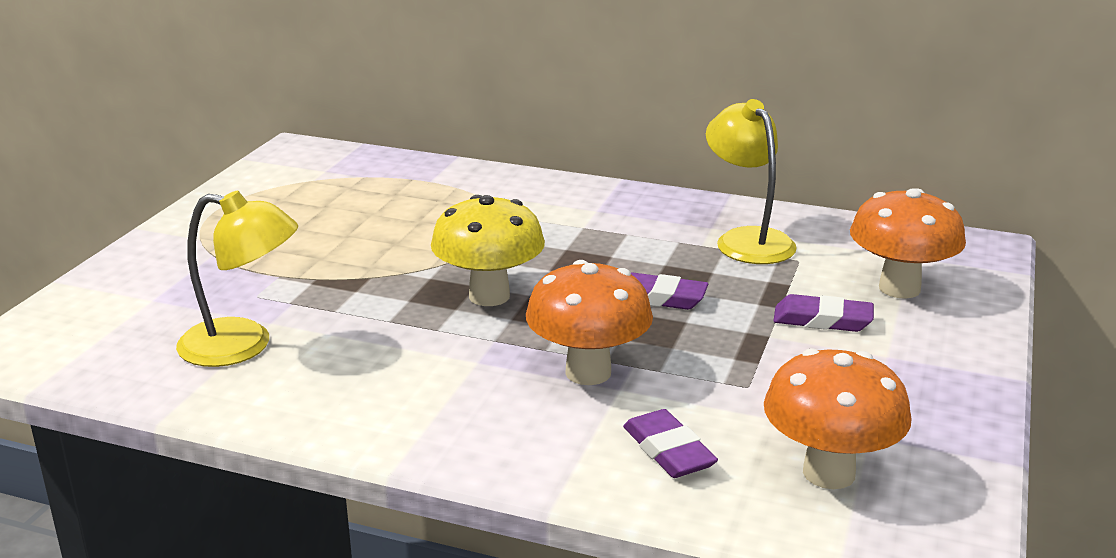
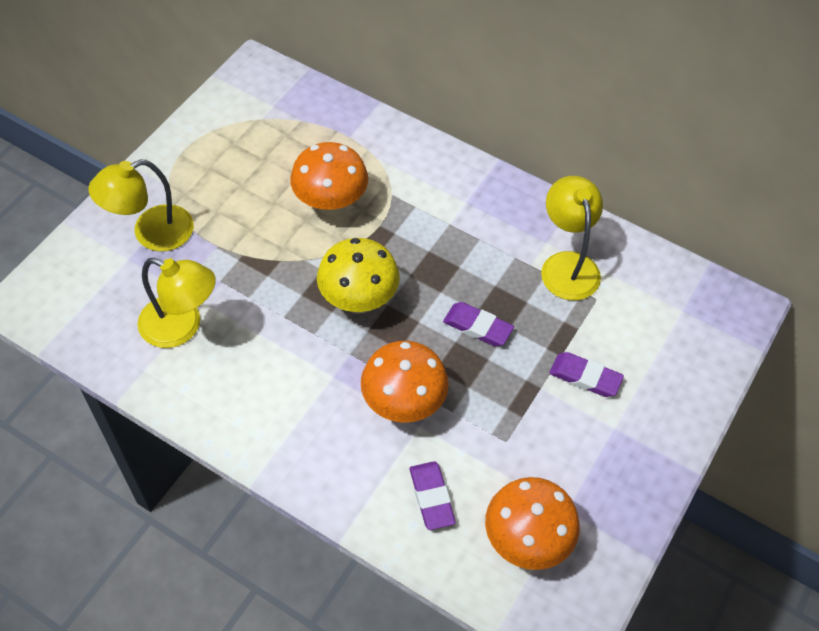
camera: 10 degrees right, 30 degrees up
(183, 276) = (151, 233): none -> yellow lamp
(899, 288) = (656, 350): orange mushroom -> orange mushroom (330, 204)

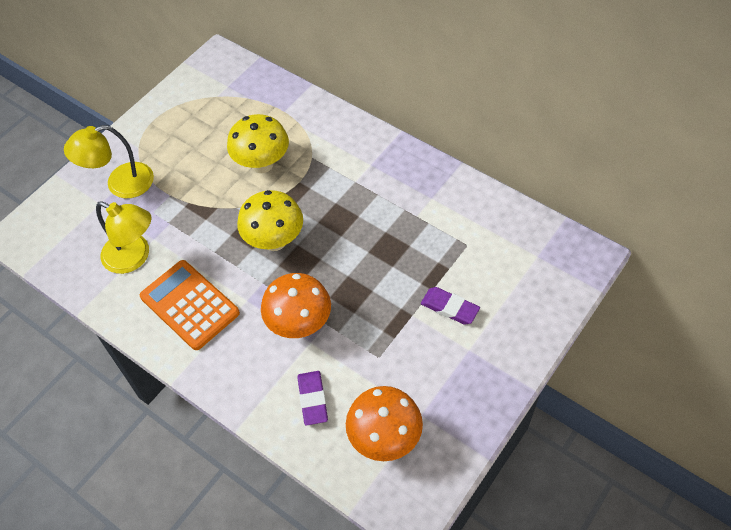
camera: 10 degrees right, 0 degrees up
(261, 385) = (189, 305): none -> orange calculator
(330, 204) = (262, 164): orange mushroom -> yellow mushroom
(477, 327) = (367, 264): purple eraser -> none
(567, 265) = (446, 216): yellow lamp -> none

